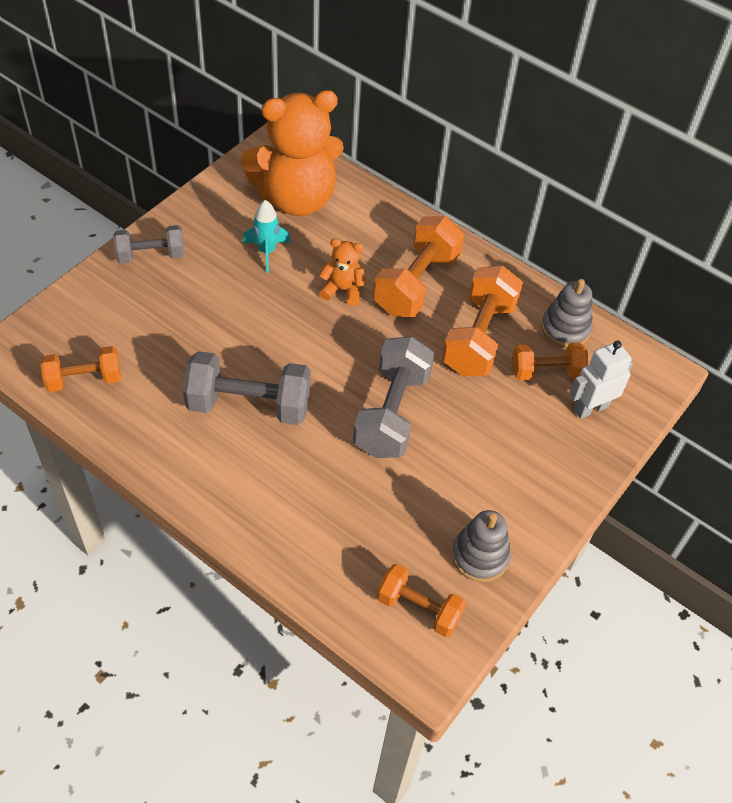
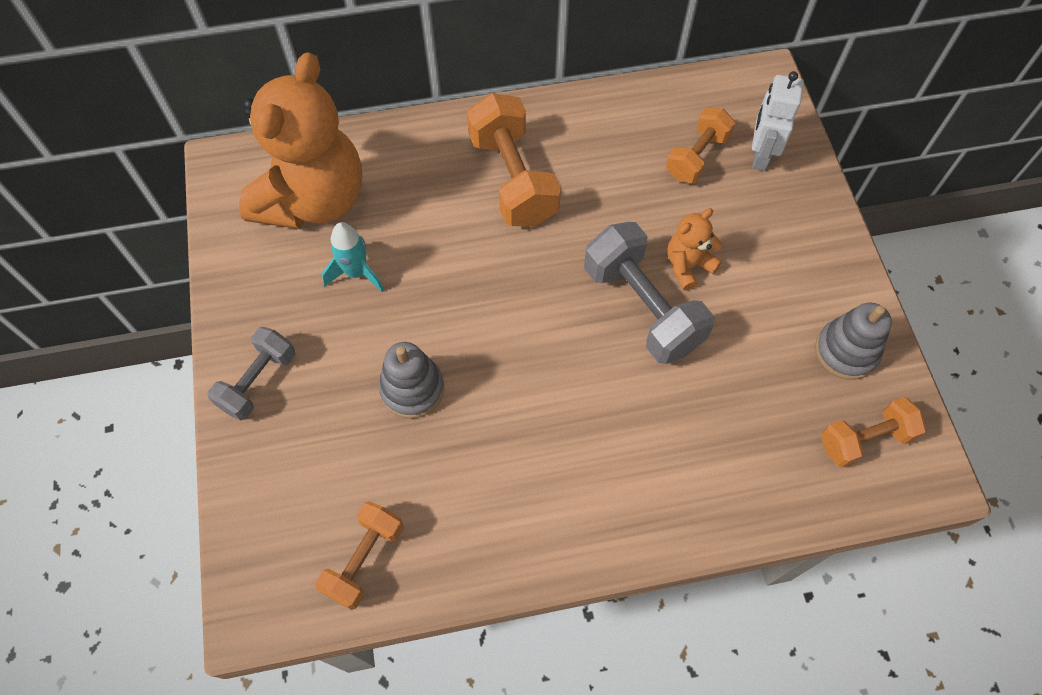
camera: 45 degrees left, 10 degrees up
(249, 405) = (531, 422): grey dumbbell -> none
(342, 290) = (465, 243): orange teddy bear -> orange teddy bear (688, 266)
(478, 337) = (616, 178): orange dumbbell -> none
(565, 328) = (663, 108): grey stacking toy -> grey stacking toy (412, 389)

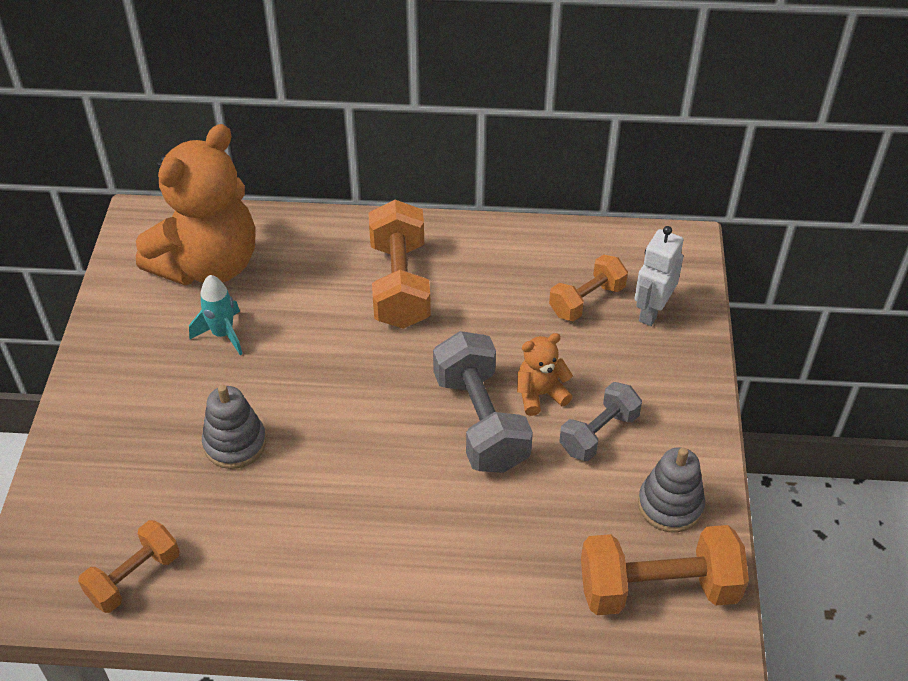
camera: 15 degrees right, 15 degrees down
(258, 381) = (99, 406): grey dumbbell -> grey dumbbell (598, 433)
(864, 439) = (658, 589): orange dumbbell -> orange dumbbell, size x1.61

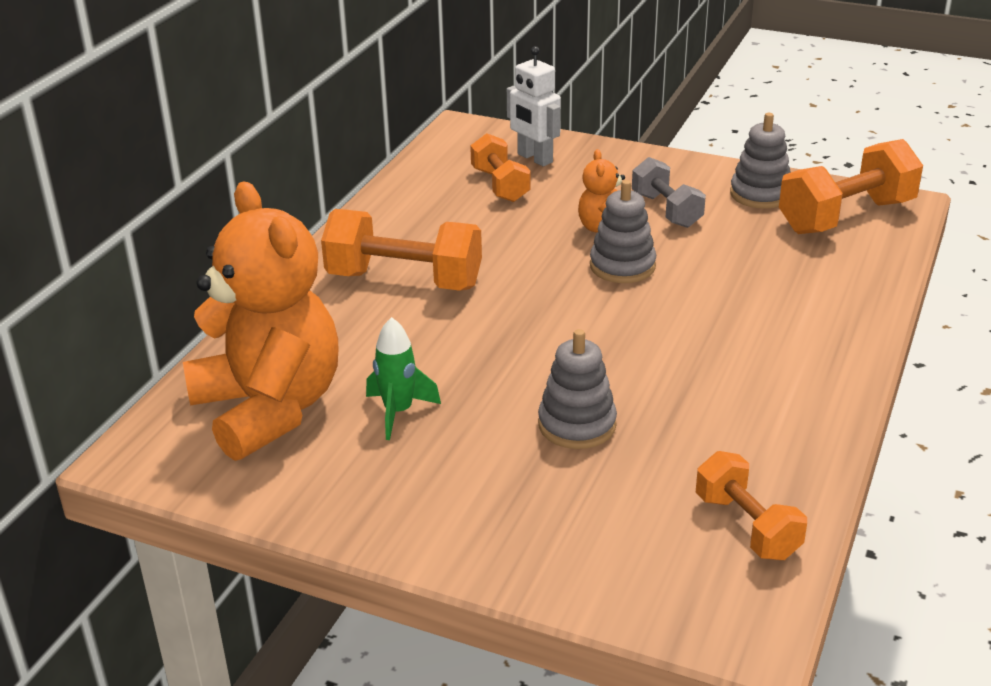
camera: 70 degrees left, 15 degrees down
(223, 334) = (398, 412): turquoise rocket -> green rocket
(480, 421) = (622, 266): grey dumbbell -> grey stacking toy
(658, 589) = (846, 217): orange dumbbell -> orange dumbbell turned 45 degrees clockwise

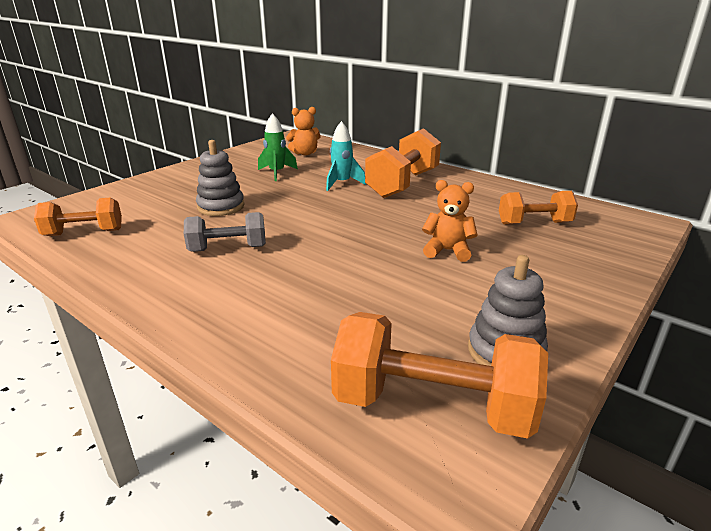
camera: 105 degrees right, 5 degrees down
(269, 409) = (305, 153): orange teddy bear -> orange teddy bear, size x0.43
(424, 334) = (342, 183): none -> turquoise rocket
(534, 158) = (588, 242): white robot -> none
(622, 266) = (385, 248): grey stacking toy -> none
(666, 210) = (476, 285): grey dumbbell -> grey dumbbell (228, 248)
(846, 217) = (432, 406): orange dumbbell -> orange dumbbell turned 60 degrees counterclockwise

